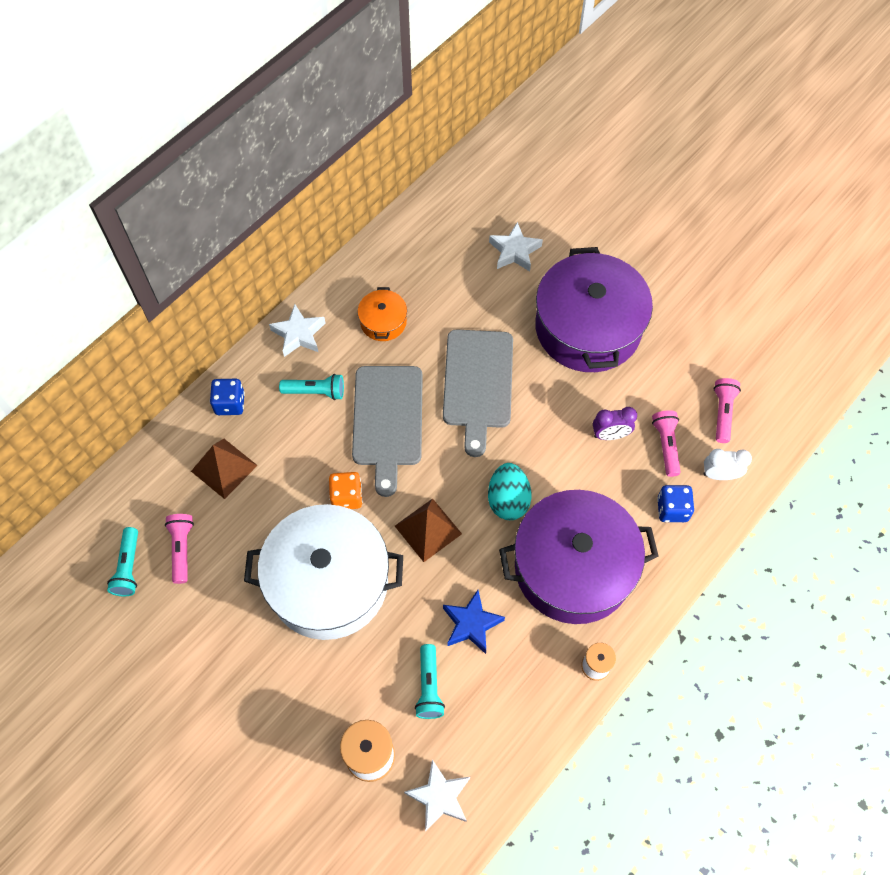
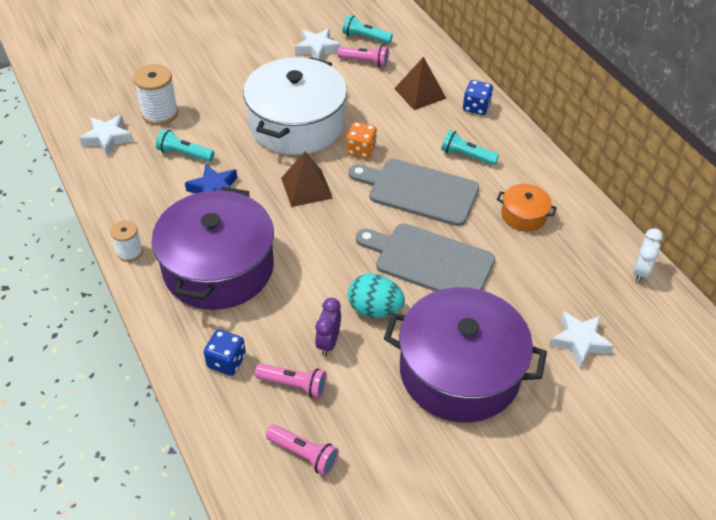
camera: 110 degrees right, 15 degrees down
(299, 334) = (529, 159): white star -> white star (317, 49)
(315, 392) = (466, 156): turquoise flashlight -> turquoise flashlight turned 90 degrees clockwise
(508, 500) = (304, 245): turquoise egg -> turquoise egg (375, 309)
(719, 475) = (238, 418): white clock -> white clock (640, 271)

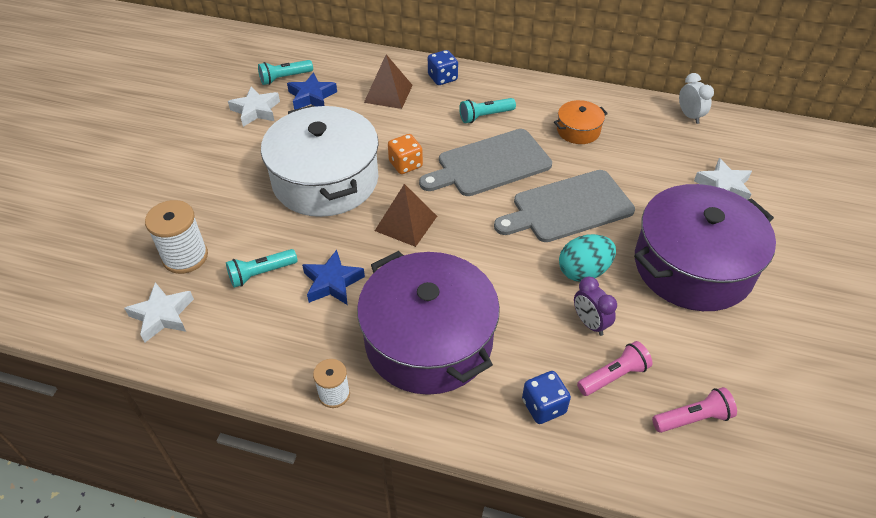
camera: 45 degrees left, 0 degrees up
(365, 62) = (312, 97): pink flashlight -> blue star

